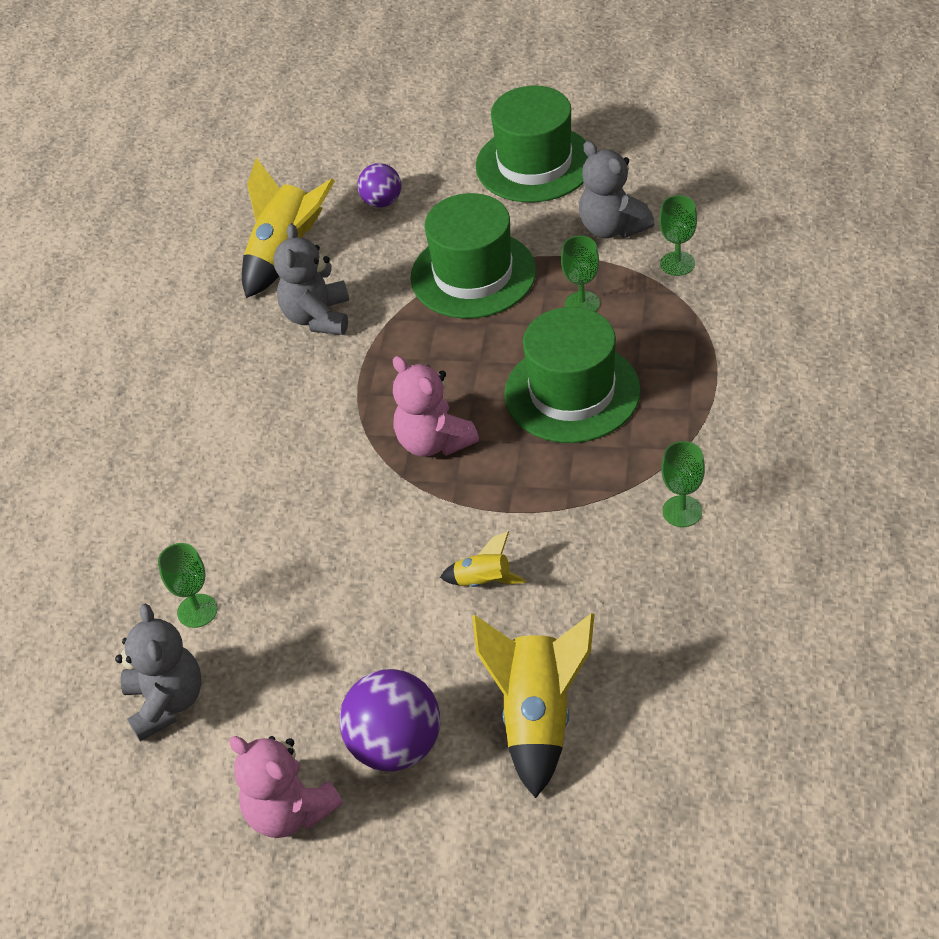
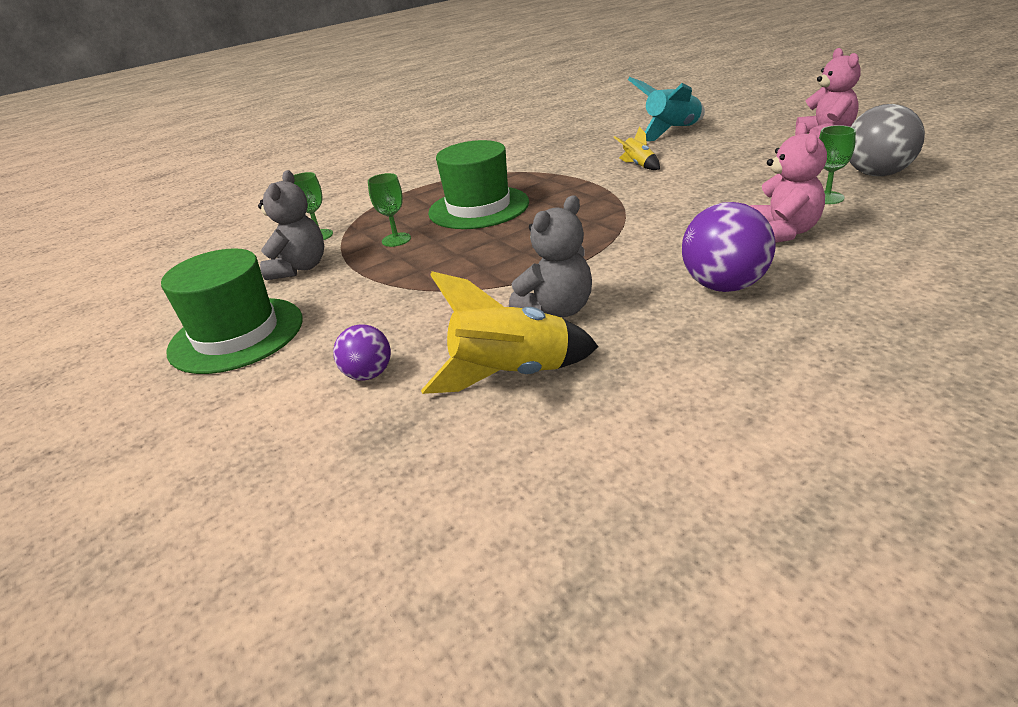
camera: 135 degrees left, 15 degrees down
(166, 702) = (876, 174): grey teddy bear -> grey ball
(396, 746) = (749, 138): purple ball -> purple ball (724, 286)
(434, 442) = (584, 215): pink teddy bear -> pink teddy bear (782, 233)
(473, 274) = (415, 283): green hat -> none
(537, 718) = (672, 132): yellow rocket -> turquoise rocket
(682, 511) = (514, 159): green goblet -> none

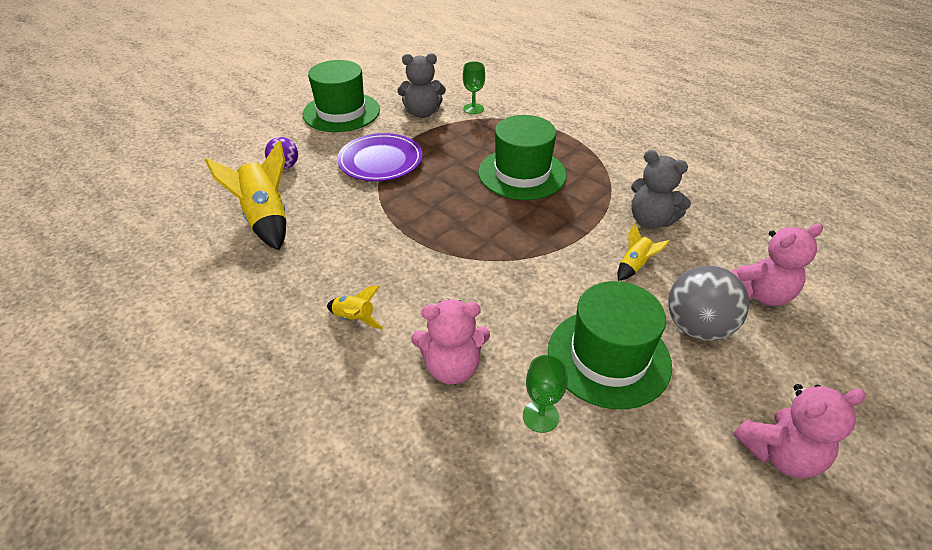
camera: 75 degrees right, 10 degrees up
(396, 240) = (462, 143): green goblet -> none
(402, 291) = (380, 161): none -> purple plate
(556, 310) = (339, 231): grey teddy bear -> grey teddy bear (650, 220)
(672, 132) = (760, 294): turquoise rocket -> pink teddy bear
(724, 286) = (355, 319): purple ball -> yellow rocket
(752, 175) = (608, 357): none -> green hat
(876, 174) = (621, 482): grey ball -> grey ball (697, 327)

